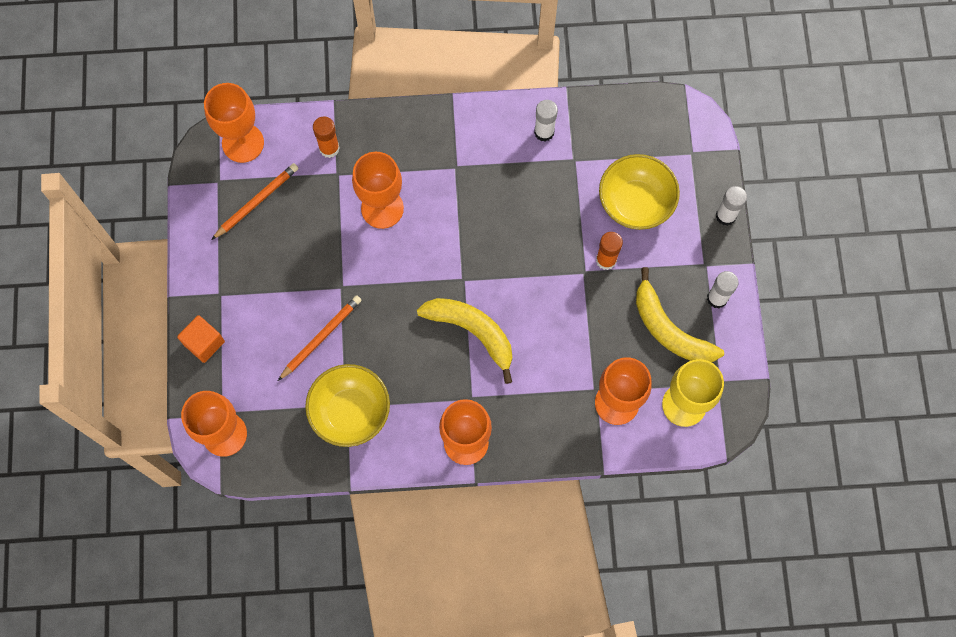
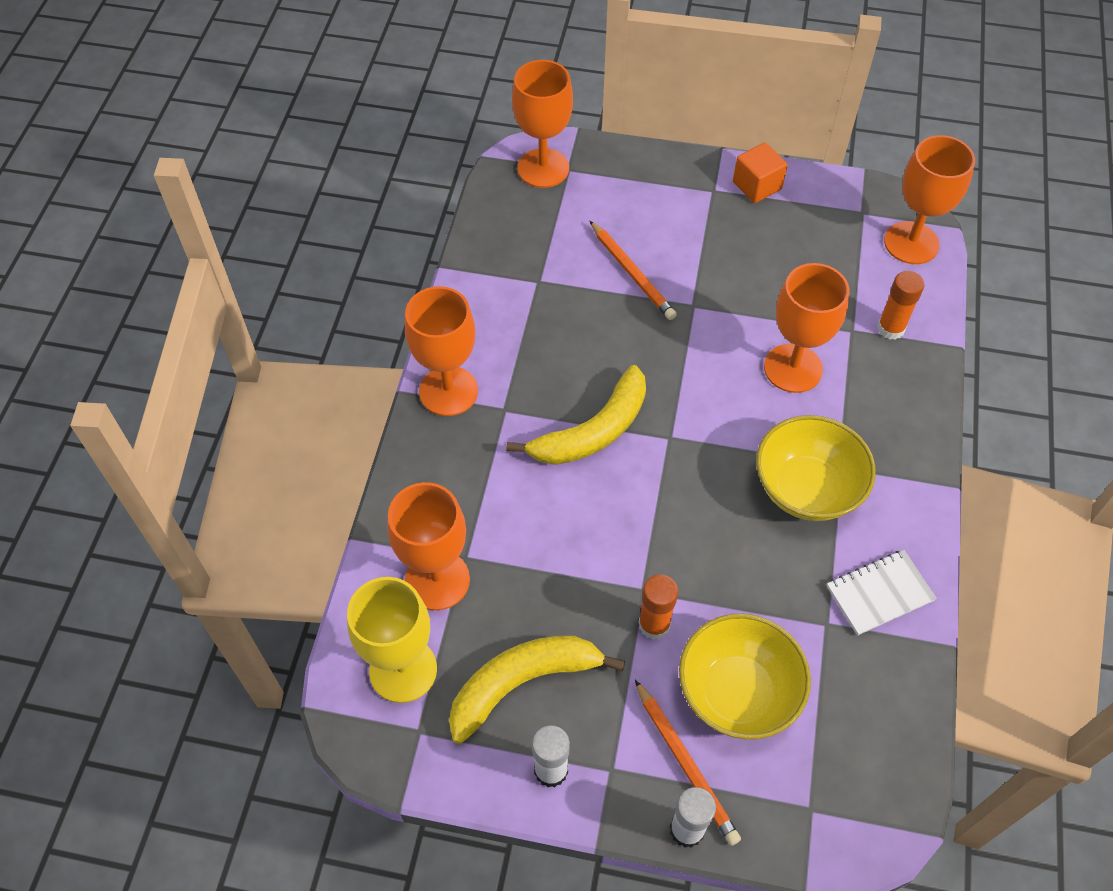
camera: 105 degrees right, 15 degrees down
(204, 343) = (657, 168): orange cube -> orange cube (757, 186)
(257, 202) = (827, 243): orange pencil -> orange pencil (685, 764)
(350, 412) = (529, 284): yellow bowl -> yellow bowl (806, 489)
(544, 132) = (879, 593): white glue stick -> white notebook

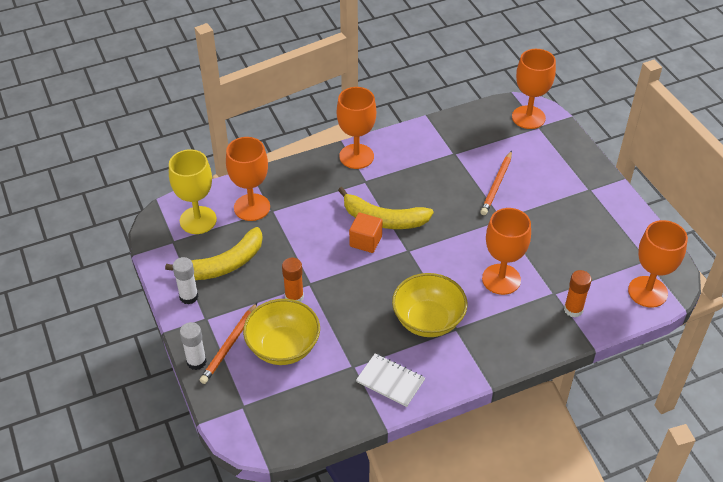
camera: 55 degrees right, 10 degrees down
(522, 683) = (224, 264): yellow banana -> yellow banana turned 120 degrees clockwise
(757, 186) = (613, 205): orange cube -> orange cube (365, 241)

